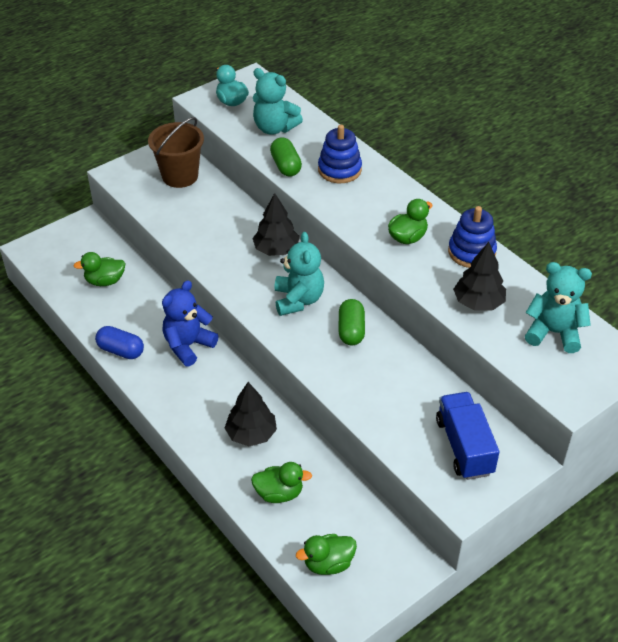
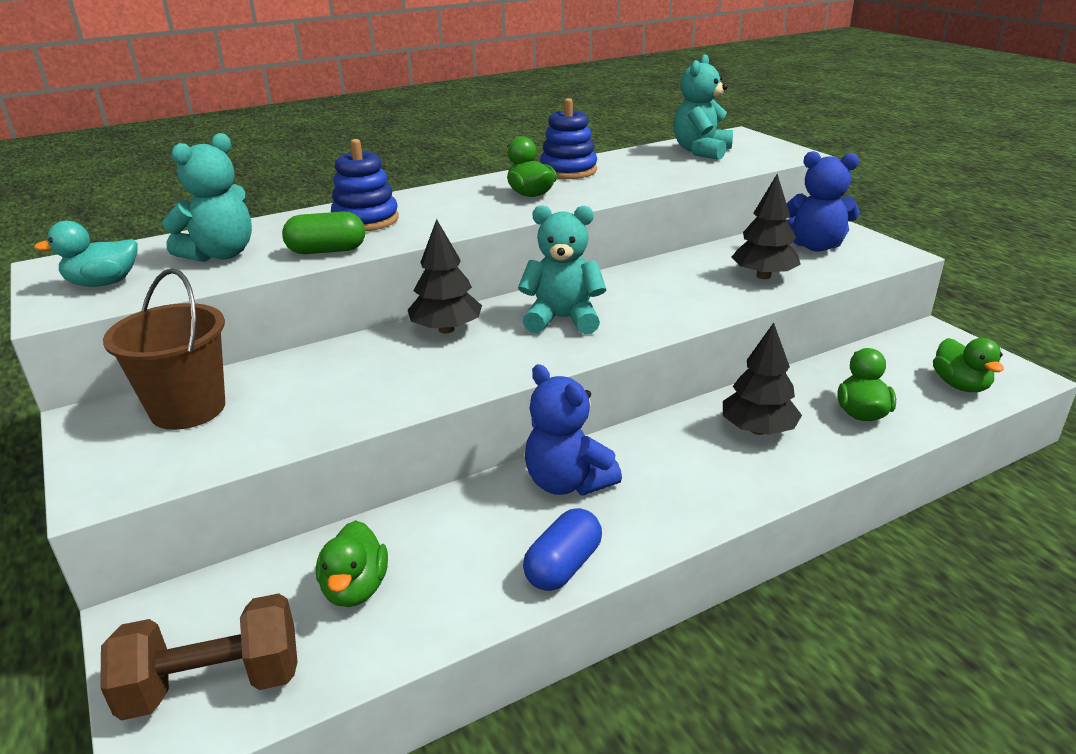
camera: 80 degrees left, 15 degrees down
(52, 254) = (214, 684): none -> brown dumbbell
(351, 330) = (630, 289): green capsule -> none
(464, 446) = (815, 246): blue truck -> blue teddy bear
(478, 303) = (653, 173): black tree -> black tree (763, 276)

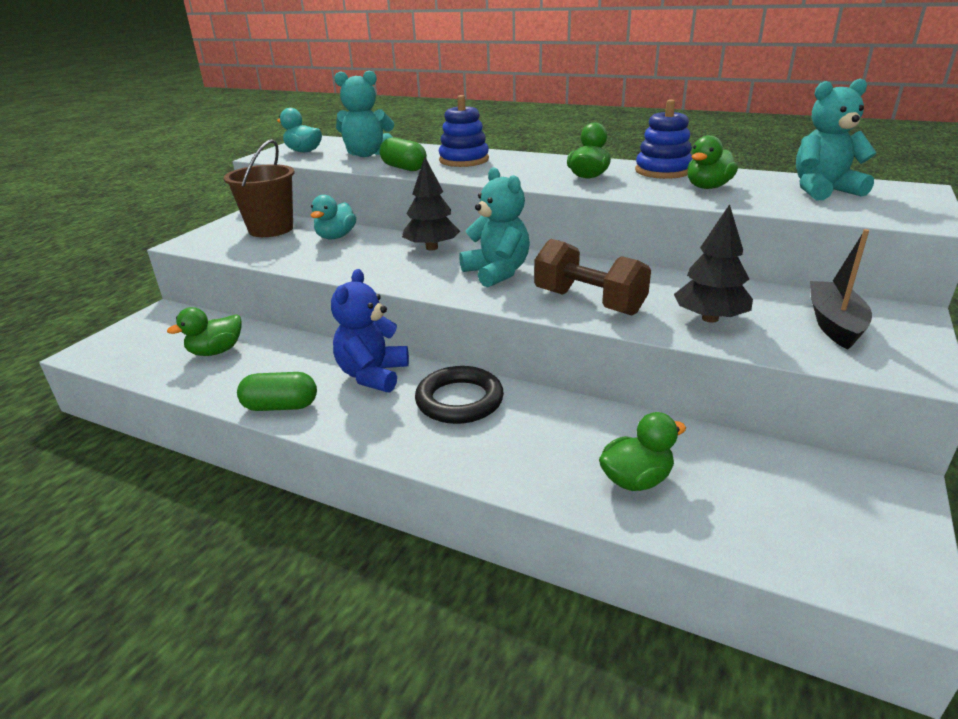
camera: 55 degrees right, 0 degrees up
(214, 684) = (126, 348): brown dumbbell -> brown dumbbell (589, 302)
(308, 372) = (336, 237): none -> turquoise duck
(563, 566) = (280, 406): blue capsule -> green capsule
(673, 448) = (459, 400): none -> black ring
(758, 430) = (533, 430): black tree -> none
(815, 246) = (834, 324): blue teddy bear -> black boat
(960, 385) = (795, 537): green duck -> green duck (708, 187)

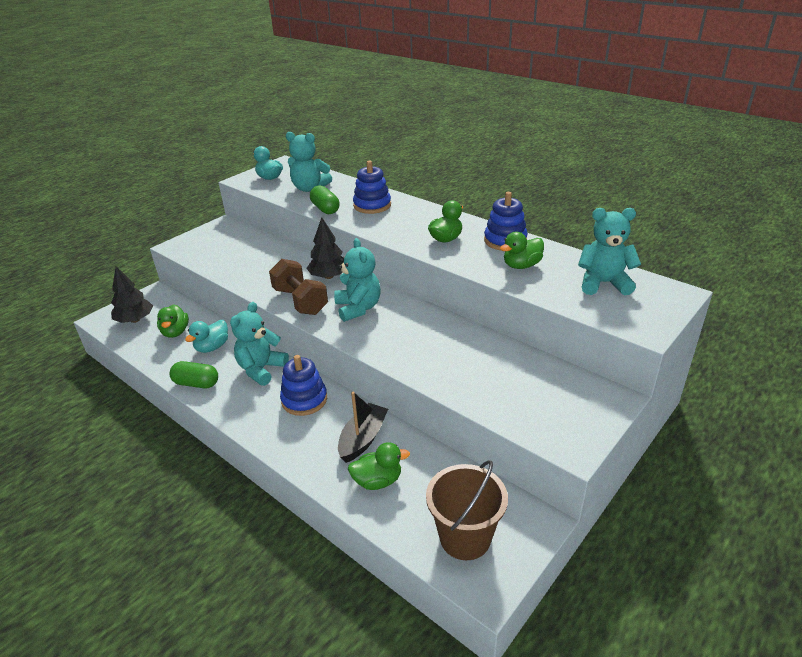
camera: 15 degrees right, 5 degrees up
(216, 351) = (175, 332): green duck -> green duck turned 75 degrees counterclockwise
(271, 229) = (233, 240): brown bucket -> brown bucket (465, 537)
(336, 237) = (271, 255): turquoise duck -> turquoise duck (212, 347)
(373, 375) = (261, 369): blue teddy bear -> turquoise teddy bear
(459, 400) = (304, 400): black ring -> blue stacking toy
(589, 302) = (401, 347): brown dumbbell -> brown dumbbell (300, 301)
(710, 318) = (471, 376): black tree -> black tree (135, 320)
(834, 324) = (553, 397): black boat -> black boat (363, 439)

